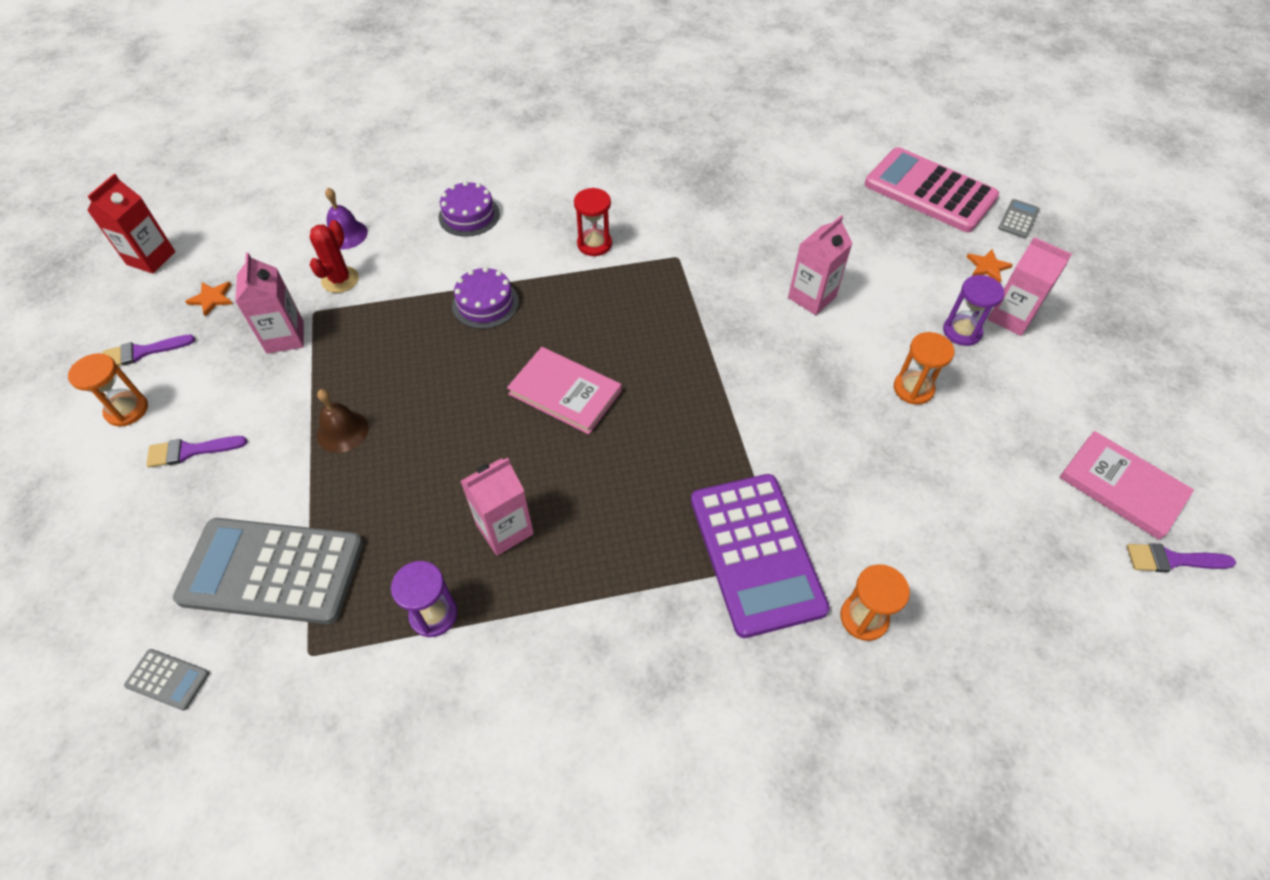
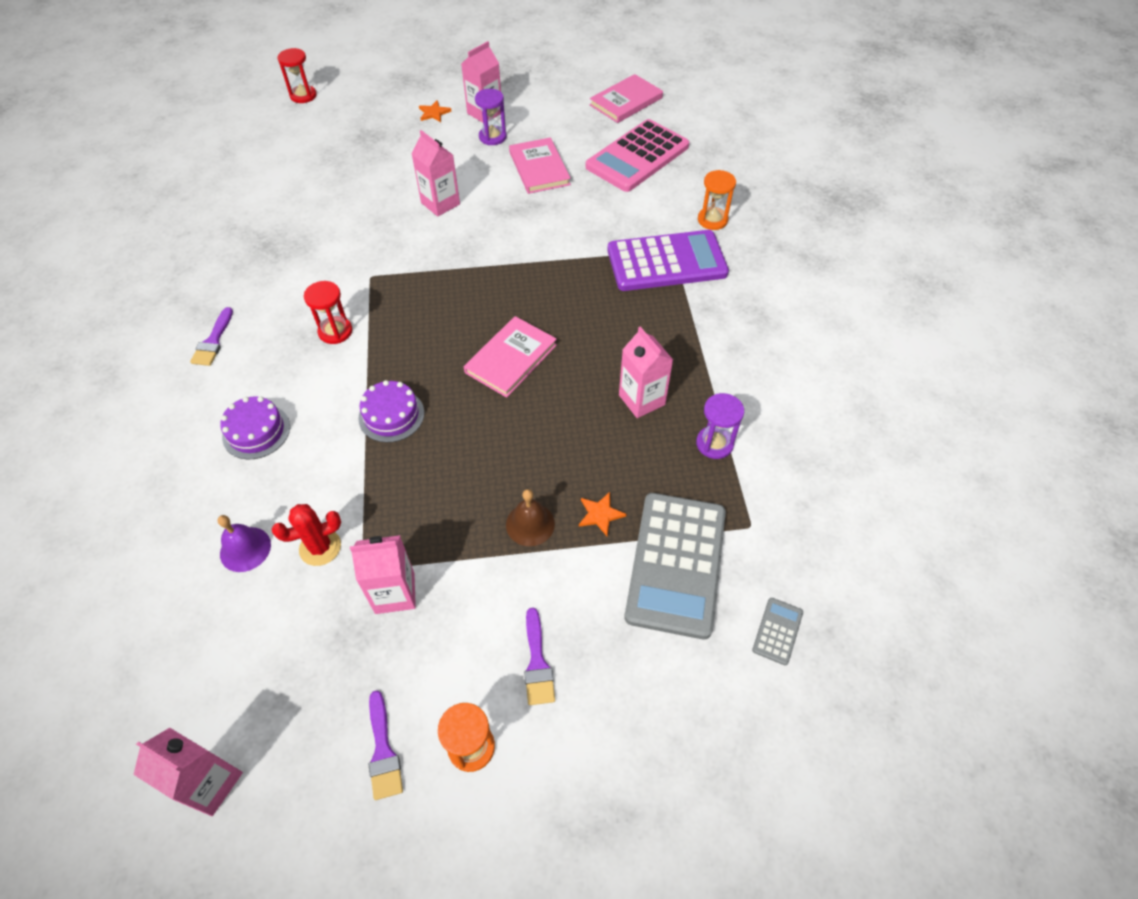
camera: 85 degrees left, 0 degrees up
(151, 258) = (210, 783): red carton -> pink carton
(212, 299) = (312, 685): orange star -> orange star (600, 514)
(340, 280) = (320, 547): red cactus -> red cactus turned 45 degrees counterclockwise
(913, 389) = (539, 168): orange hourglass -> pink book
(930, 191) = (343, 124): pink calculator -> pink calculator (637, 157)
(968, 150) = (303, 96): none -> red hourglass
(1018, 219) = (390, 89): grey calculator -> none
(1172, 560) = (675, 97): purple brush -> purple brush (213, 341)

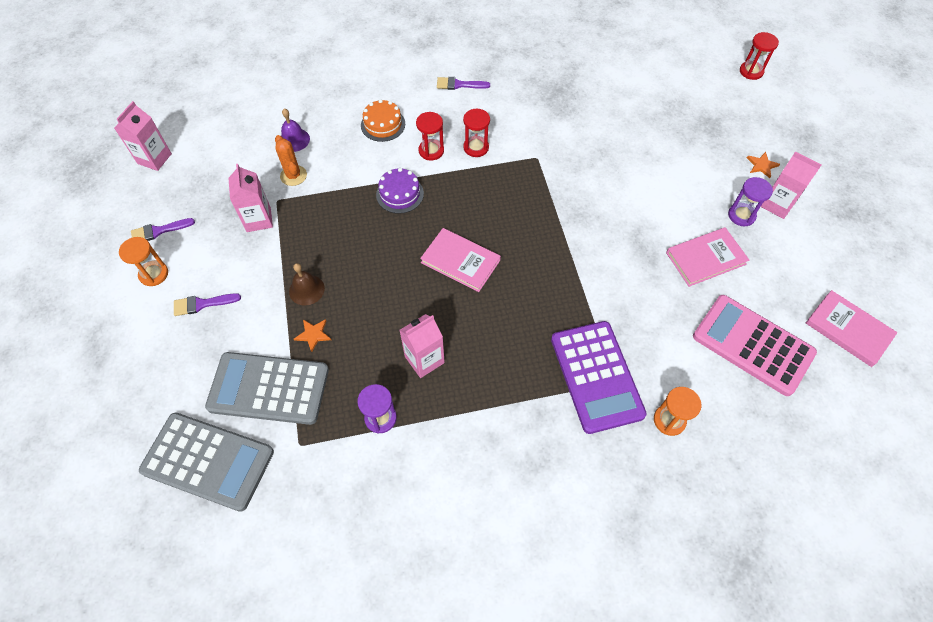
camera: 85 degrees right, 5 degrees up
(256, 431) = (383, 124): purple cake -> orange cake
(320, 547) = (293, 175): red cactus -> orange cactus
(325, 378) = (431, 151): none -> red hourglass
(440, 203) = (634, 189): pink carton -> none
(777, 631) = (208, 461): grey calculator -> grey calculator, size x2.45

